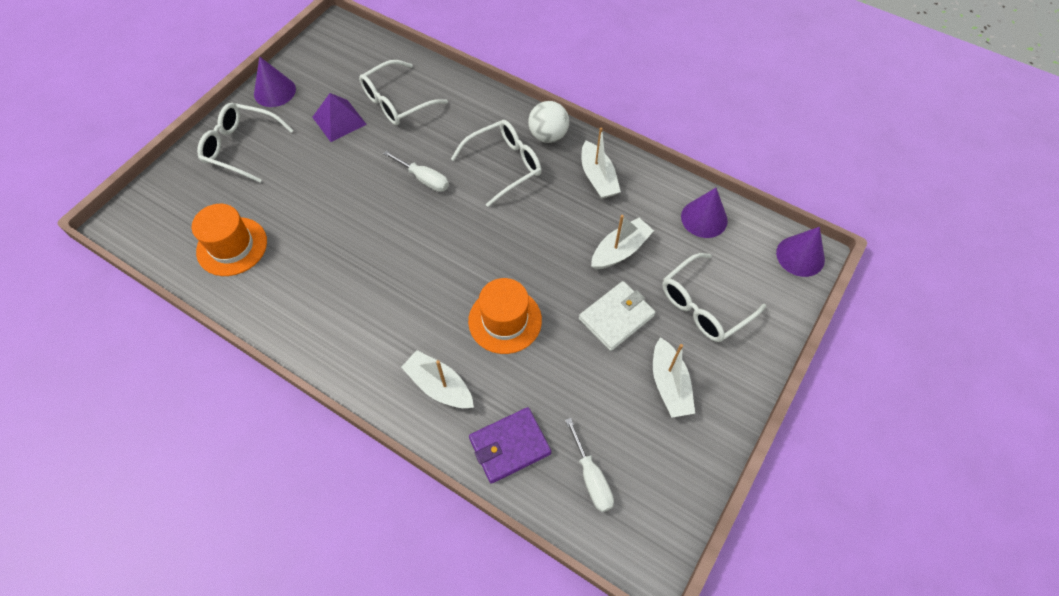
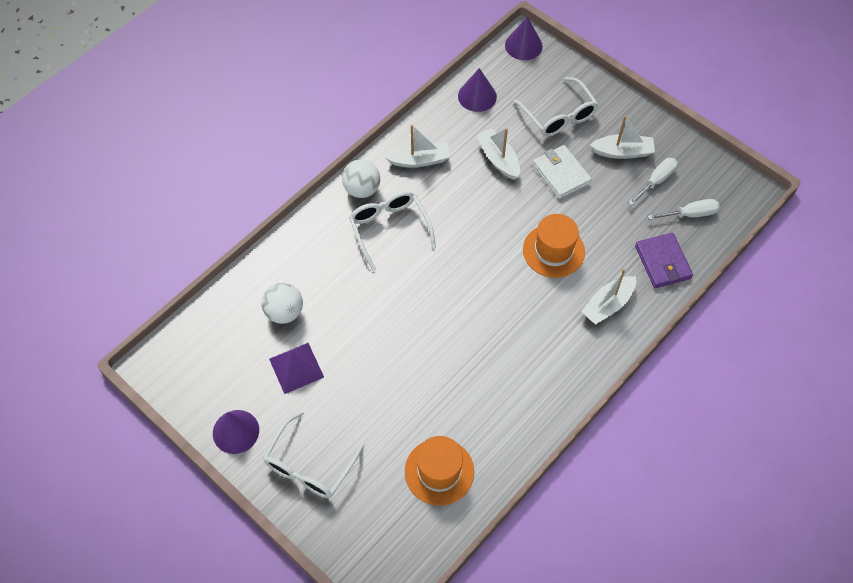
camera: 80 degrees left, 0 degrees up
(396, 102) = (284, 312): white glasses -> white ball
(424, 179) = (391, 296): white screwdriver -> white screwdriver (656, 181)

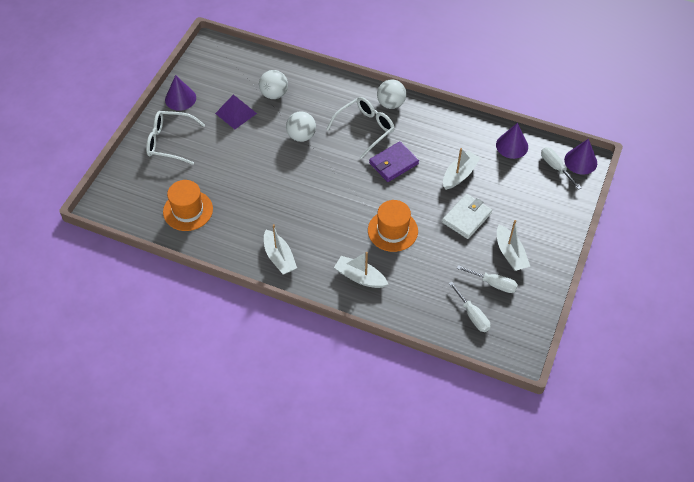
camera: 70 degrees right, 5 degrees down
(370, 302) = (301, 136): none -> white ball
(419, 160) = (433, 128): white boat -> white boat (279, 257)
(523, 70) = (555, 167): none -> white screwdriver
(559, 115) = (523, 202): white glasses -> none
(662, 262) = (416, 305): purple wallet -> purple wallet (393, 163)

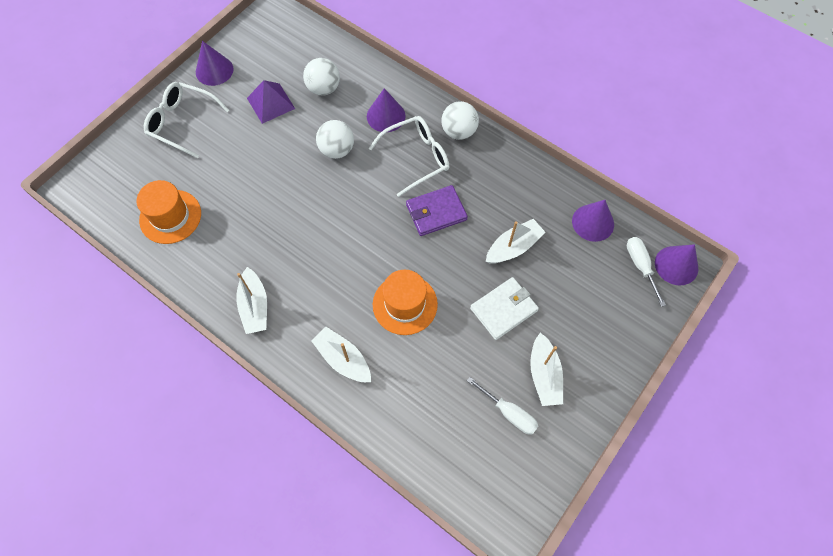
camera: 15 degrees right, 10 degrees up
(330, 104) = (386, 116): none -> purple cone
(472, 315) = (467, 451): white screwdriver -> none

